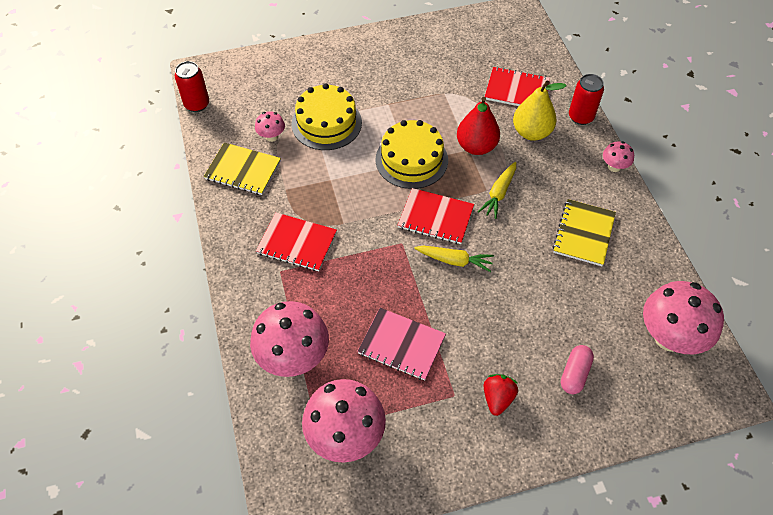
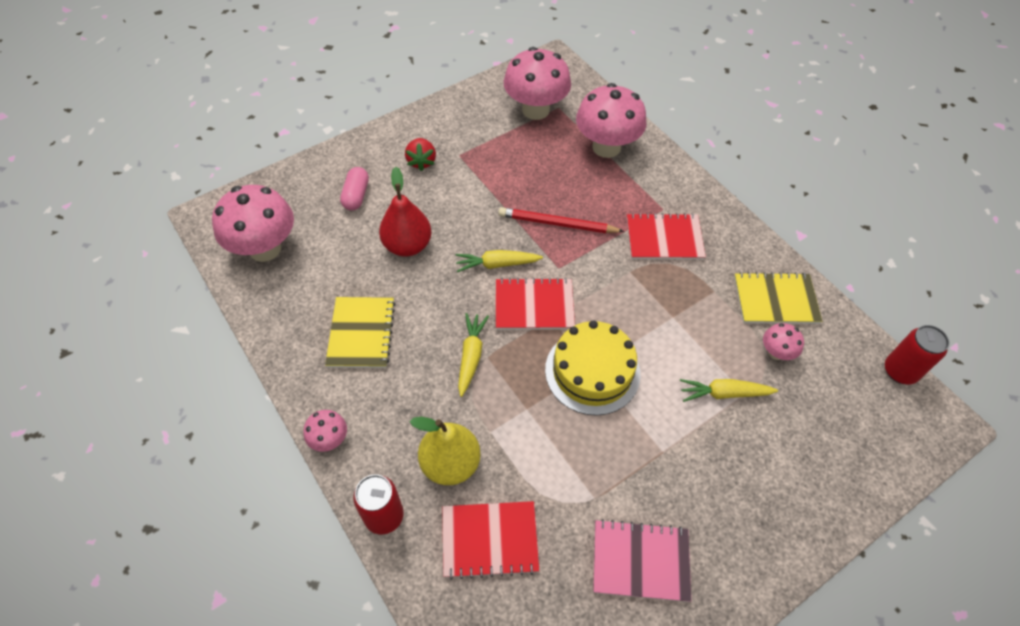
camera: 160 degrees right, 0 degrees up
(326, 123) = (724, 393): yellow cake -> yellow carrot
(384, 284) = (557, 224): none -> red pencil
(401, 345) = (519, 179): pink notebook -> pink notebook (640, 561)
(476, 146) = (519, 416): red pear -> red pear (407, 245)

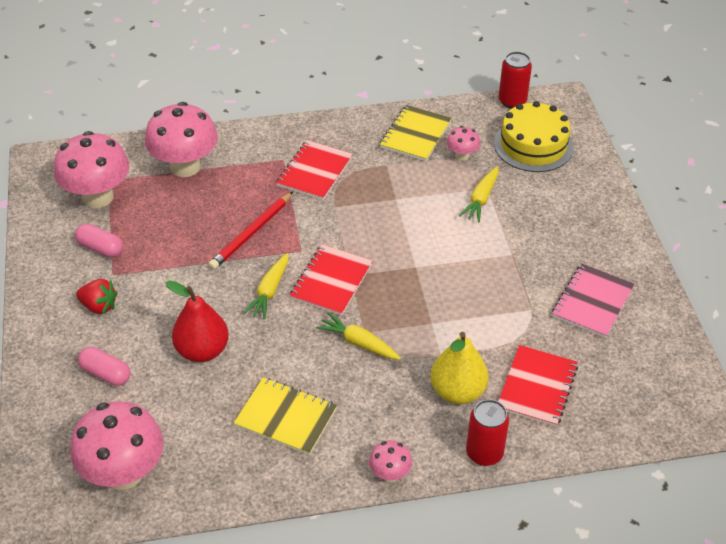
camera: 65 degrees left, 10 degrees down
(482, 136) = (100, 248): none -> pink capsule
(592, 371) = (419, 268): yellow cake -> yellow cake (533, 145)

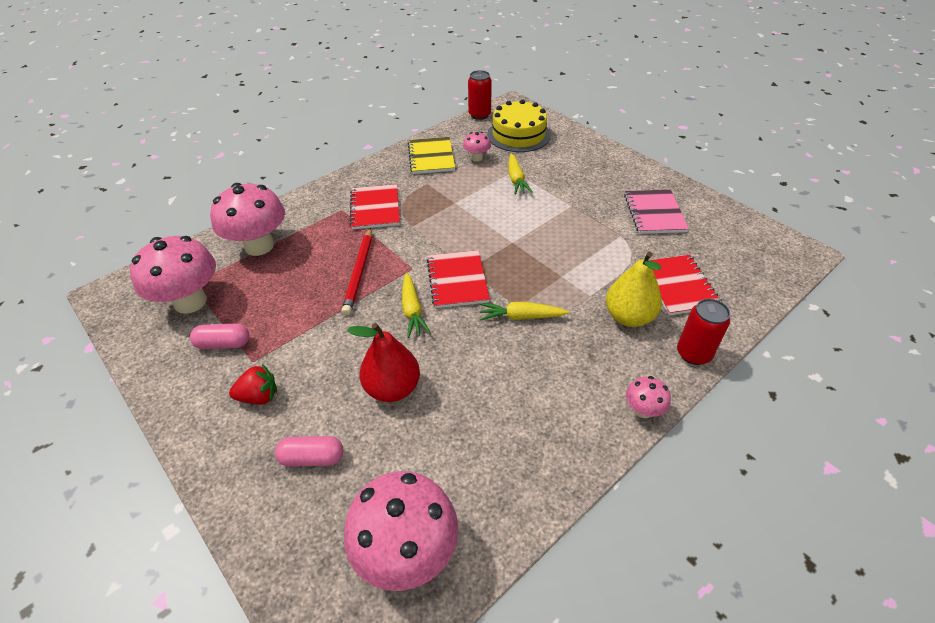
camera: 30 degrees left, 0 degrees up
(286, 417) = (516, 409): yellow notebook -> none

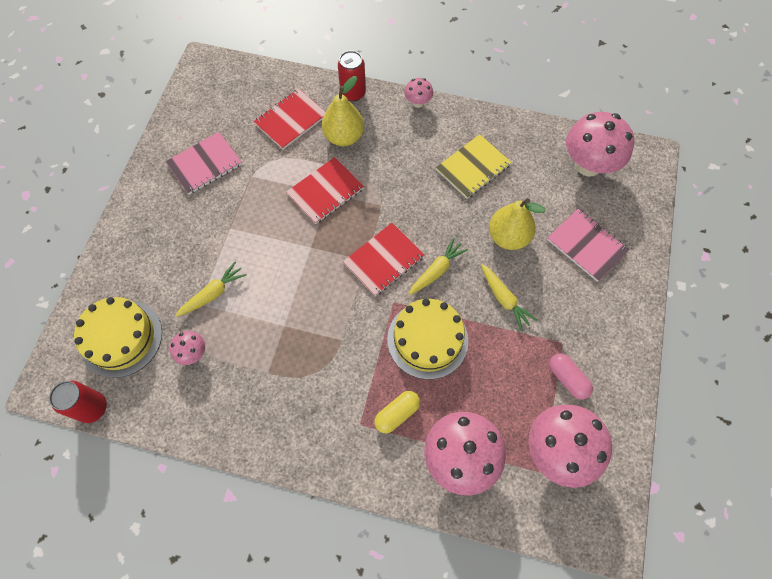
camera: 125 degrees left, 20 degrees up
(259, 396) = (580, 312): red strawberry -> none
(312, 458) = (586, 245): pink capsule -> pink notebook
(326, 229) = (397, 414): none -> yellow capsule
(359, 272) = (427, 339): red pencil -> yellow cake
(375, 208) = (338, 393): red notebook -> red notebook (325, 191)
(392, 388) = (508, 237): red pear -> yellow pear
(431, 157) = (216, 401): yellow notebook -> yellow notebook (473, 167)
(521, 317) = (390, 198): yellow carrot -> yellow carrot (504, 299)

